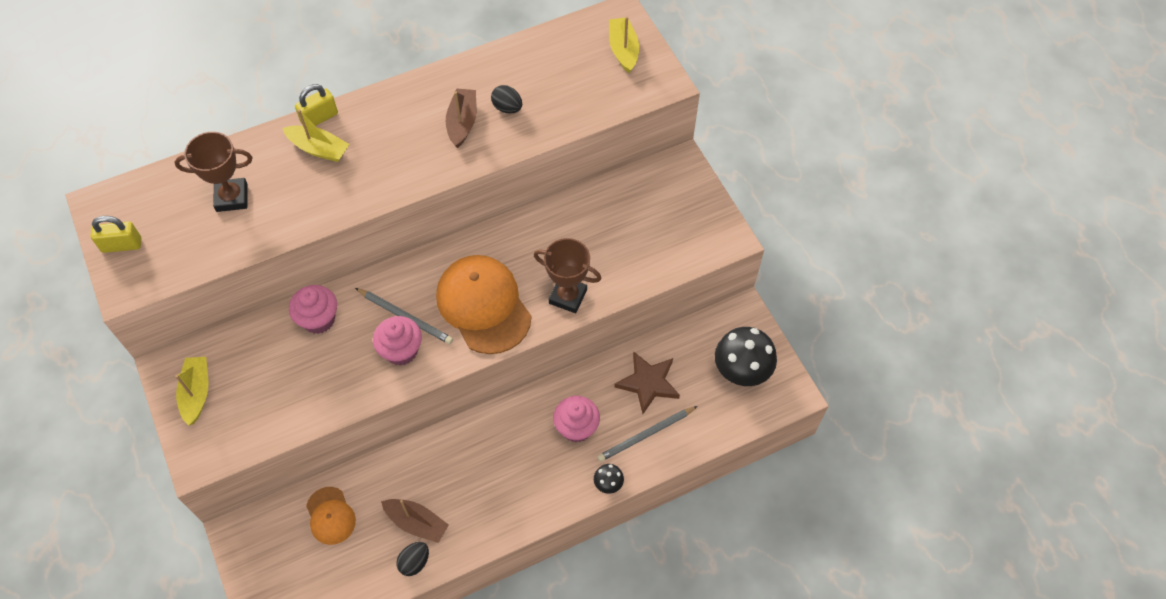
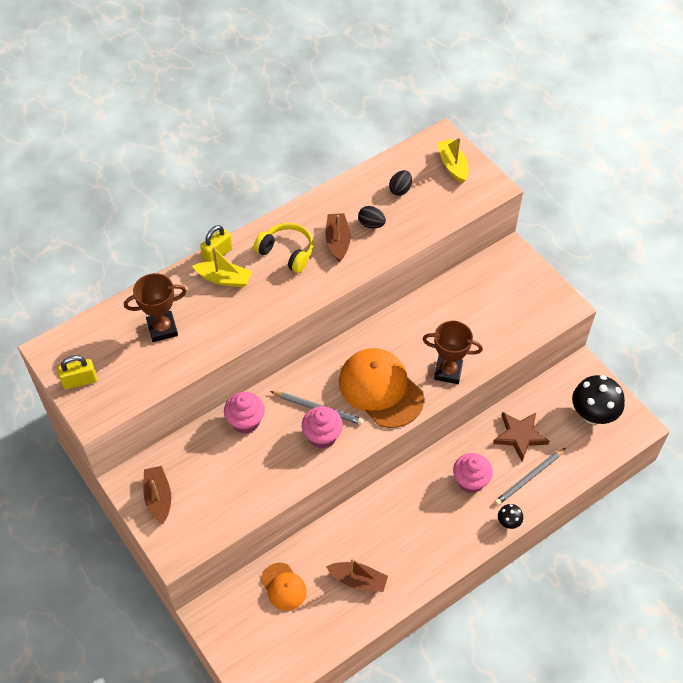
camera: 10 degrees left, 5 degrees down
(196, 393) = (158, 498): yellow boat -> brown boat
(399, 128) = (287, 252): none -> yellow headphones
(414, 562) = (365, 612): black egg -> black egg (400, 190)

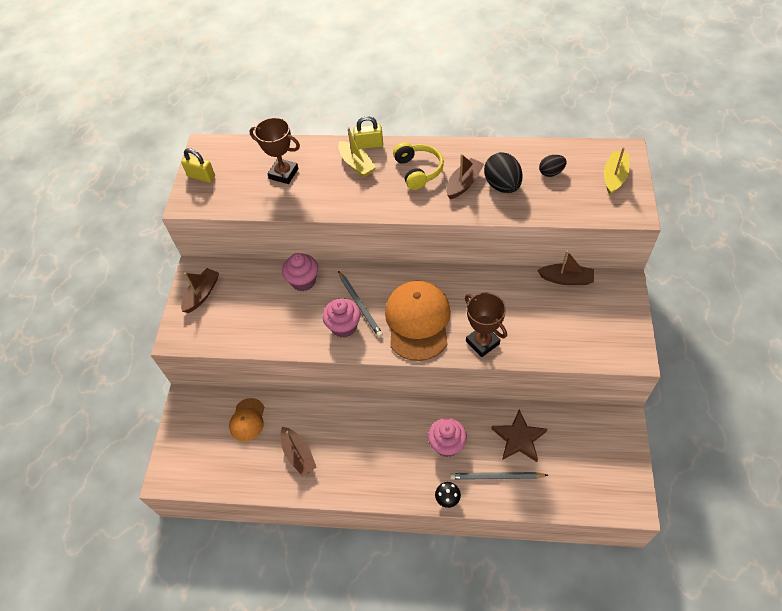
camera: 45 degrees right, 0 degrees up
(371, 224) = (502, 185): black egg -> black egg, size x1.68
(465, 276) = (566, 279): none -> brown boat
(593, 414) = (599, 466): black mushroom -> none

